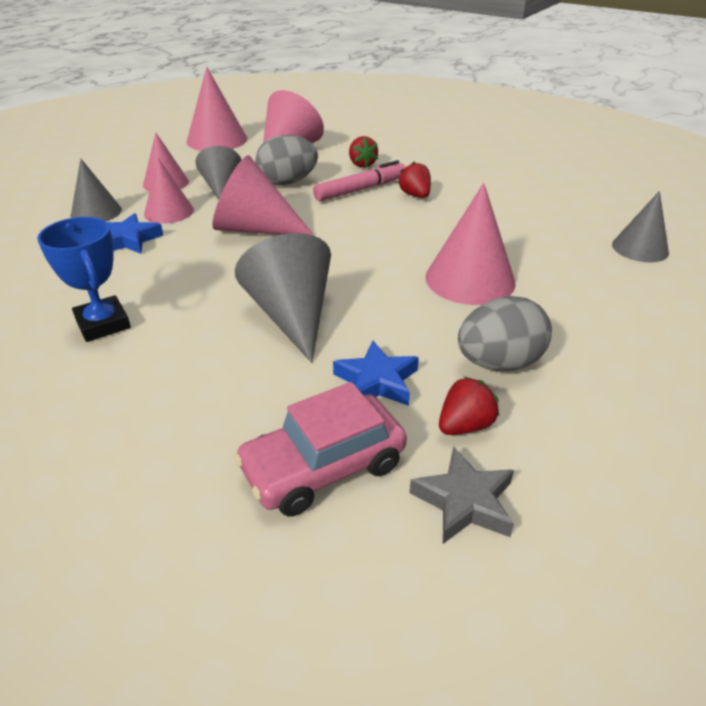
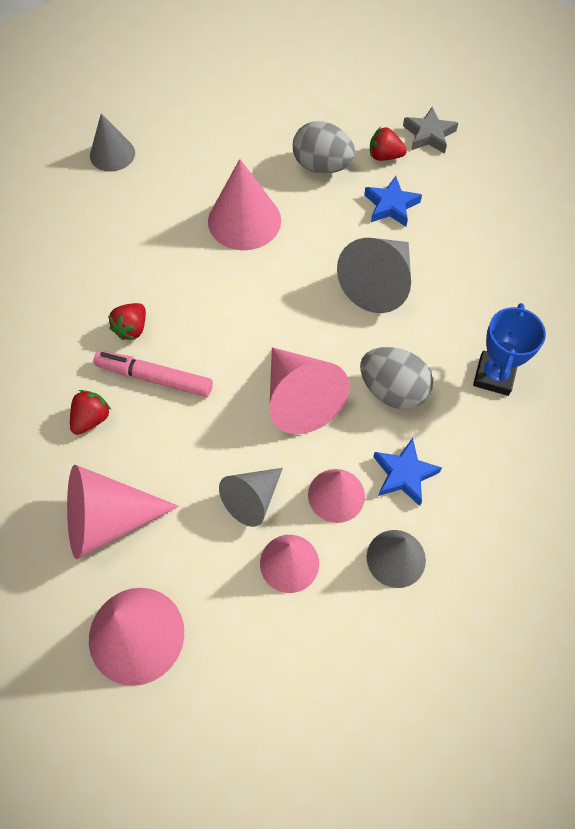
camera: 130 degrees left, 25 degrees up
(287, 182) = (190, 450): grey egg -> grey egg (392, 390)
(323, 466) = (465, 189): pink car -> none

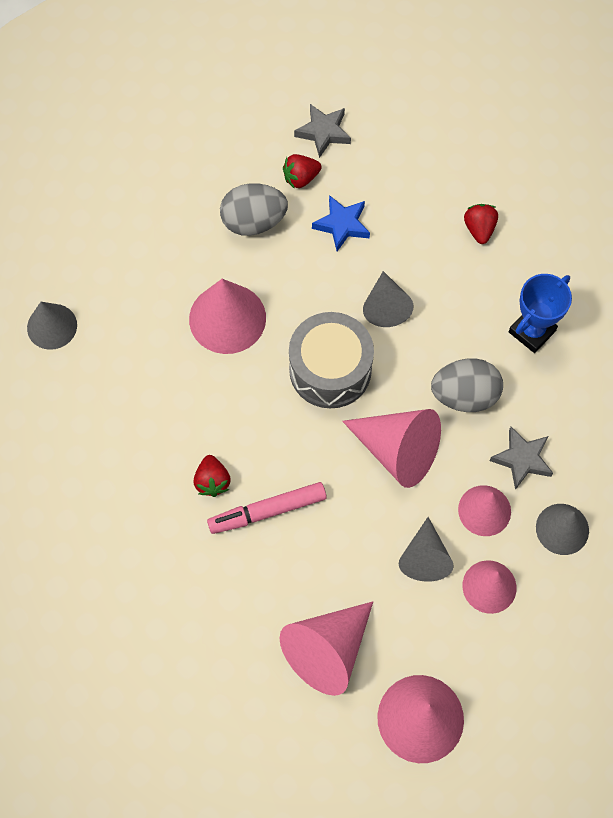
camera: 35 degrees left, 5 degrees up
(91, 419) = (245, 580): red strawberry -> red strawberry (479, 229)
(294, 303) = (330, 370): none -> grey drum
(379, 283) = (385, 306): grey cone -> grey cone, size x0.65
(404, 474) = (522, 459): blue star -> grey star
(494, 376) = (532, 331): blue trophy -> blue trophy turned 60 degrees clockwise

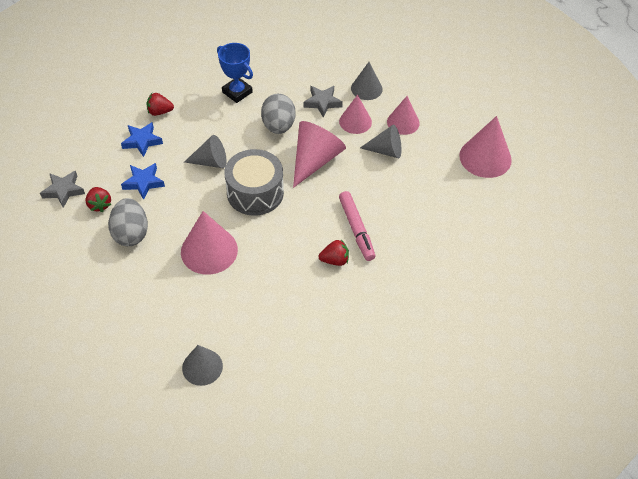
camera: 90 degrees left, 15 degrees down
(328, 650) = (448, 200): pink cone -> none
(419, 213) = (142, 141): none -> blue star

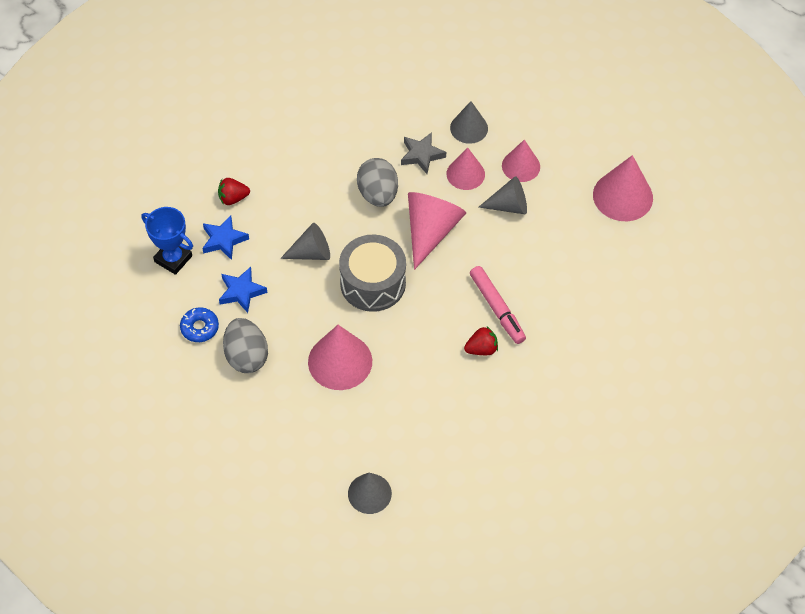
camera: 10 degrees left, 5 degrees up
(63, 190) = (152, 317): grey star -> none
(99, 205) = (200, 328): red strawberry -> blue donut
(237, 92) = (317, 157): blue trophy -> blue trophy (173, 259)

